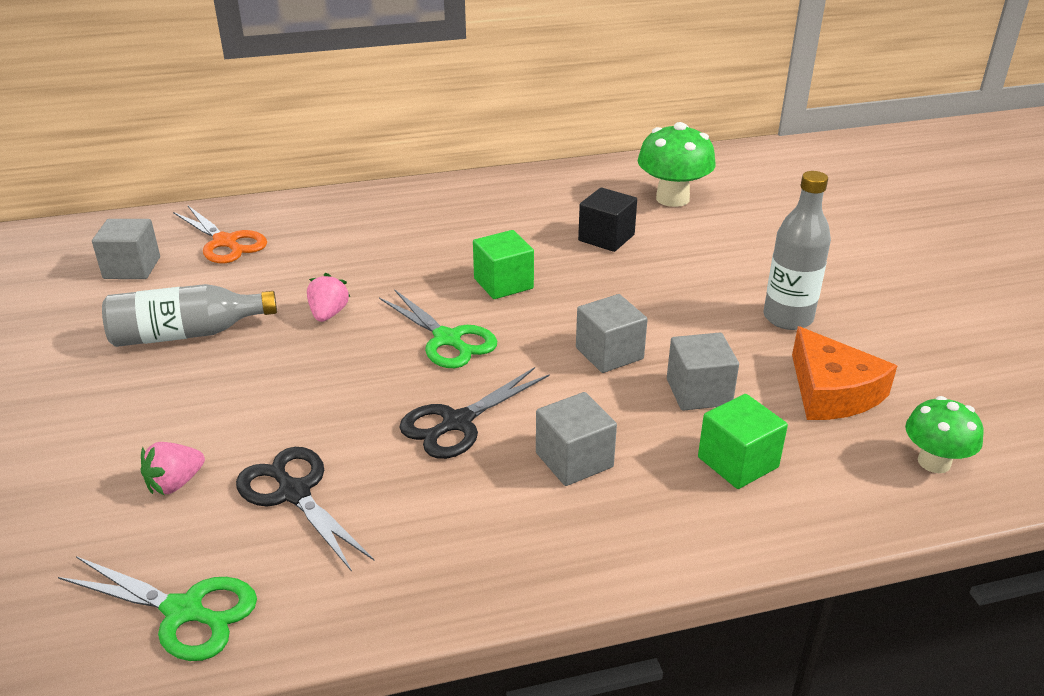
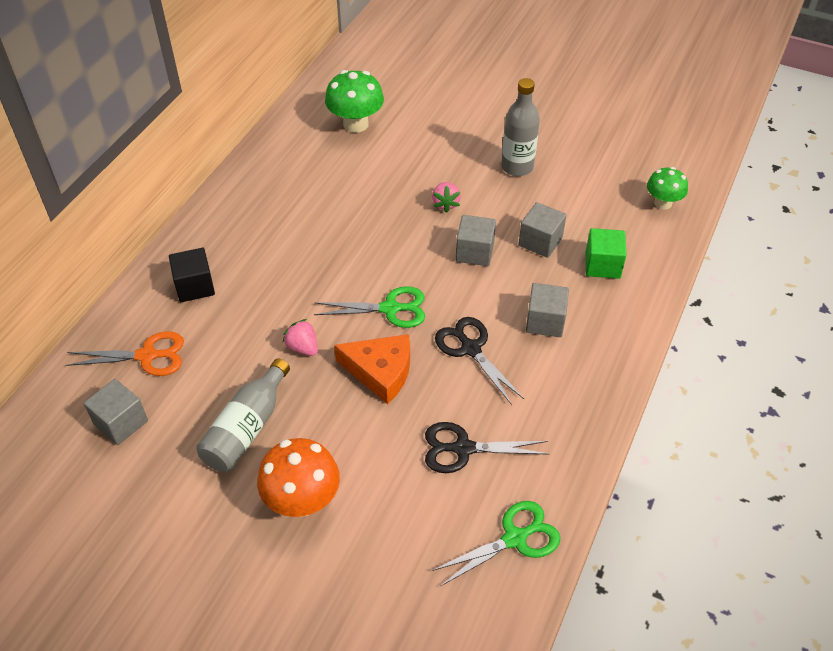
camera: 50 degrees left, 15 degrees up
(117, 413) = (302, 500): none -> orange mushroom
(175, 483) = (403, 499): pink strawberry -> pink strawberry (445, 204)
(457, 422) = (470, 348): black scissors -> black scissors turned 150 degrees clockwise
(503, 283) = (360, 251): green cube -> none
(606, 238) = (364, 179): black cube -> black cube (195, 286)
(832, 392) = (587, 196): orange cheese -> orange cheese (380, 372)

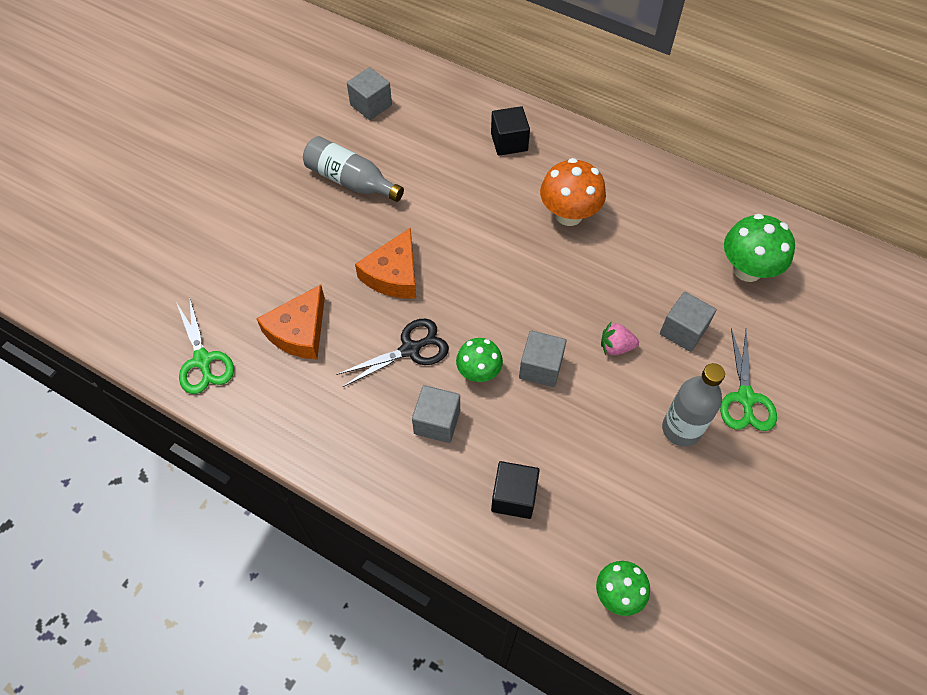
camera: 95 degrees right, 10 degrees up
(147, 356) = (434, 116): orange scissors -> none
(302, 500) = (275, 216): orange mushroom -> orange mushroom (569, 214)
(303, 347) = (430, 218): pink strawberry -> none
(390, 309) = (468, 286): green scissors -> green scissors (745, 398)
(463, 448) = (299, 331): black scissors -> orange cheese
(487, 295) = (479, 372): none -> green mushroom
(540, 241) = (554, 435): grey cube -> grey cube (683, 331)
(602, 265) = (514, 496): green cube -> black cube

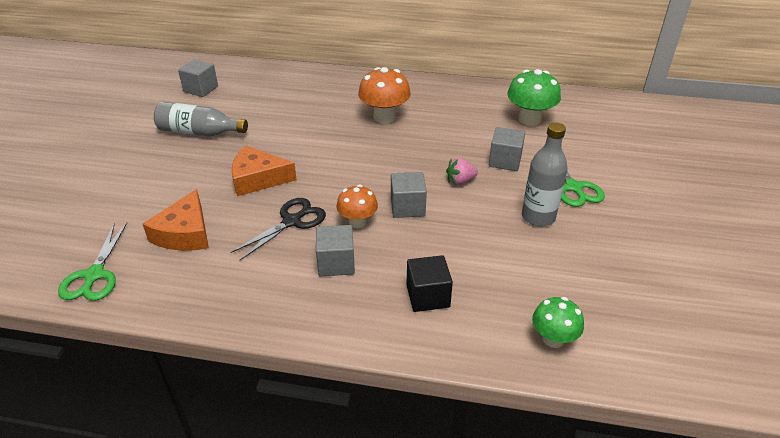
camera: 20 degrees left, 20 degrees down
(202, 360) = (94, 275): green scissors -> green scissors turned 45 degrees clockwise
(394, 274) = (258, 179): orange cheese -> orange cheese turned 90 degrees clockwise
(479, 372) = (357, 222): green mushroom -> orange mushroom
(509, 142) = (319, 89): black cube -> none

